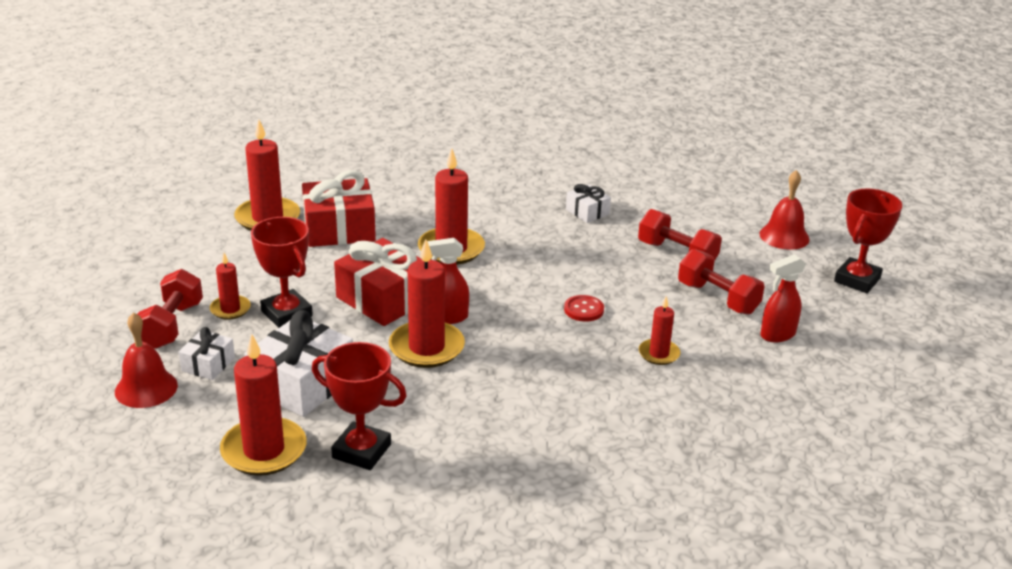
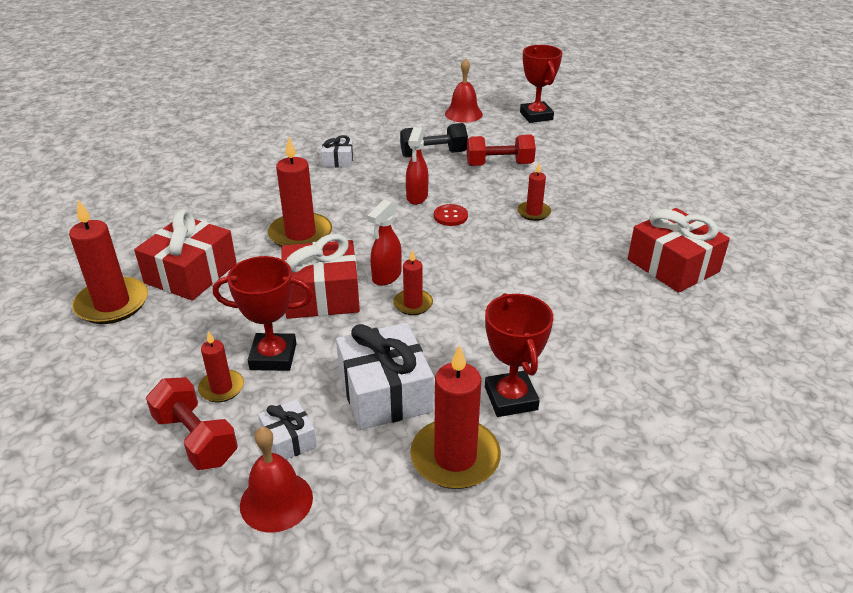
camera: 50 degrees left, 5 degrees up
(361, 451) = (510, 398): red trophy -> red trophy turned 75 degrees counterclockwise
(426, 348) = (413, 304): red candle -> red candle, size x0.55
(677, 254) = (433, 154): red dumbbell -> black dumbbell
(685, 478) = (673, 265): none -> red gift
(777, 335) = (560, 165): red spray bottle -> red spray bottle (417, 197)

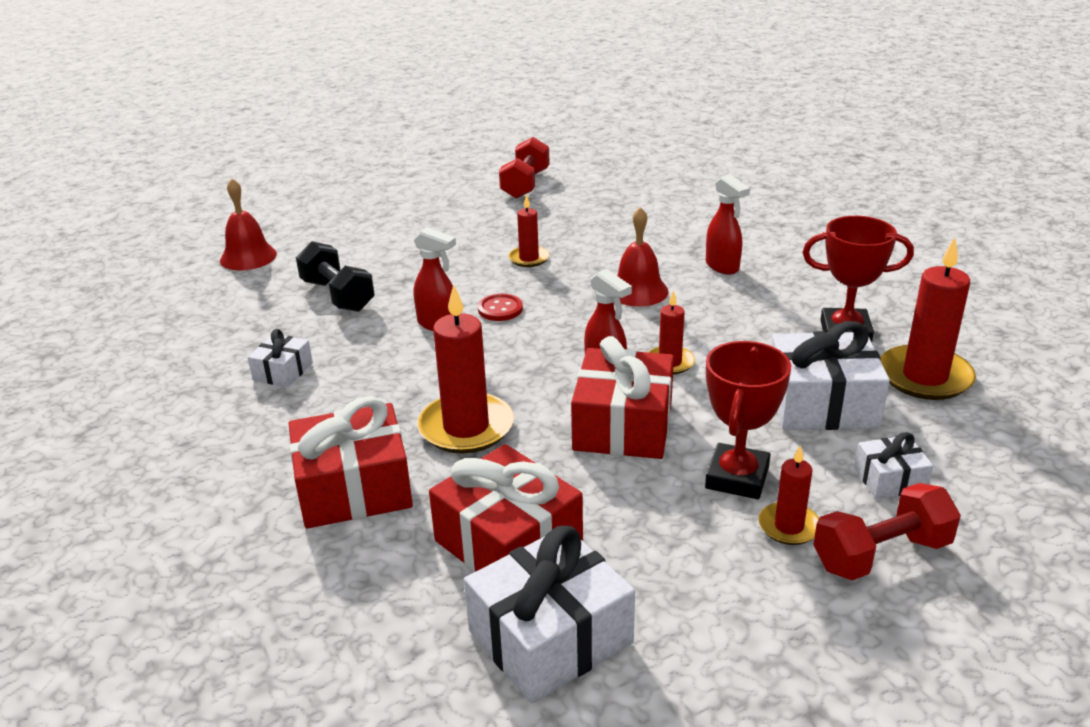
camera: 70 degrees left, 5 degrees down
(112, 304) = (550, 637): red candle -> white gift
(276, 501) = (984, 497): red bell -> red bell (638, 291)
(433, 154) = (338, 296): black dumbbell -> black dumbbell turned 45 degrees counterclockwise
(499, 164) = (405, 258): red dumbbell -> red dumbbell (525, 184)
(536, 116) = (308, 214): red trophy -> none
(588, 310) = (722, 267): none -> red spray bottle
(673, 265) = (669, 212): red gift -> red gift (354, 488)

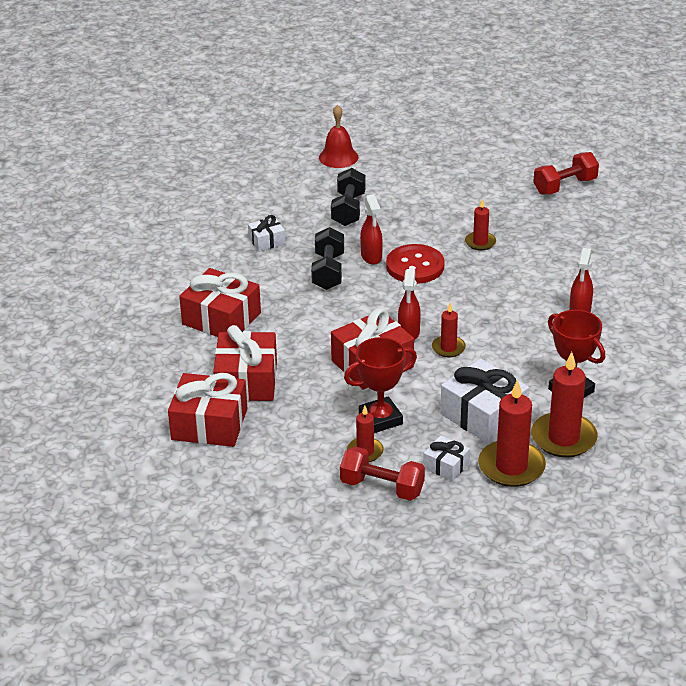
camera: 45 degrees right, 5 degrees up
(411, 363) = (328, 271): none -> black dumbbell
(466, 427) = (304, 320): red candle -> red candle (511, 467)
(500, 309) = (415, 266): red button -> red button, size x1.82
(550, 637) = (209, 424): white gift -> red gift
(638, 291) = (504, 298): red bell -> none

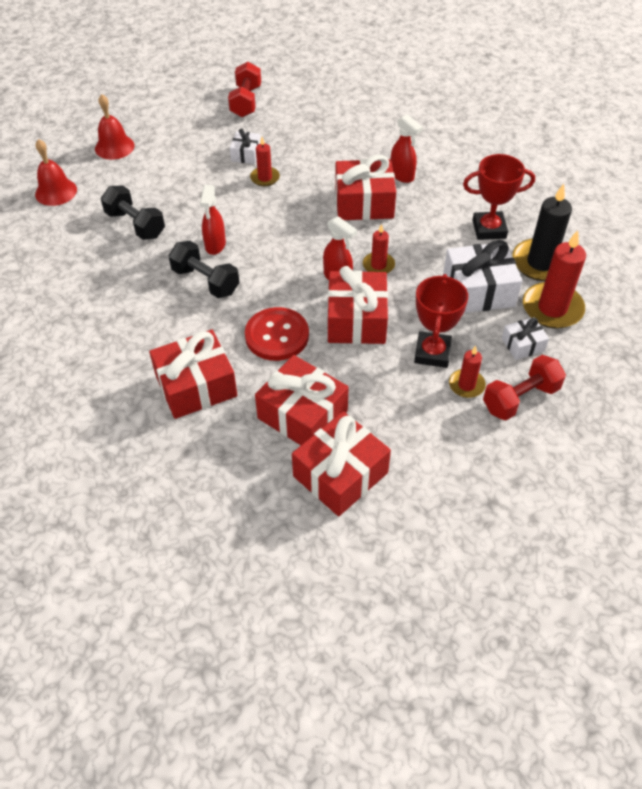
camera: 55 degrees left, 15 degrees up
(267, 241) = (118, 296): white gift -> white gift (246, 154)
(371, 257) = (215, 245): red spray bottle -> red spray bottle turned 75 degrees clockwise
(415, 266) = (255, 228): red button -> red button (277, 336)
(421, 155) = (114, 147): none -> red bell
(516, 307) = (364, 203): none -> red gift
(563, 438) = (540, 263): red candle -> black candle

